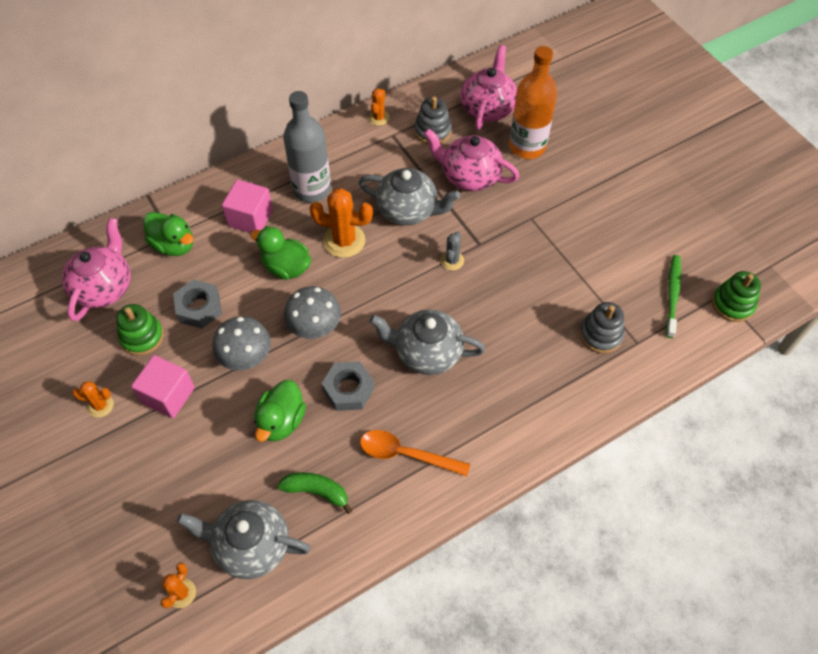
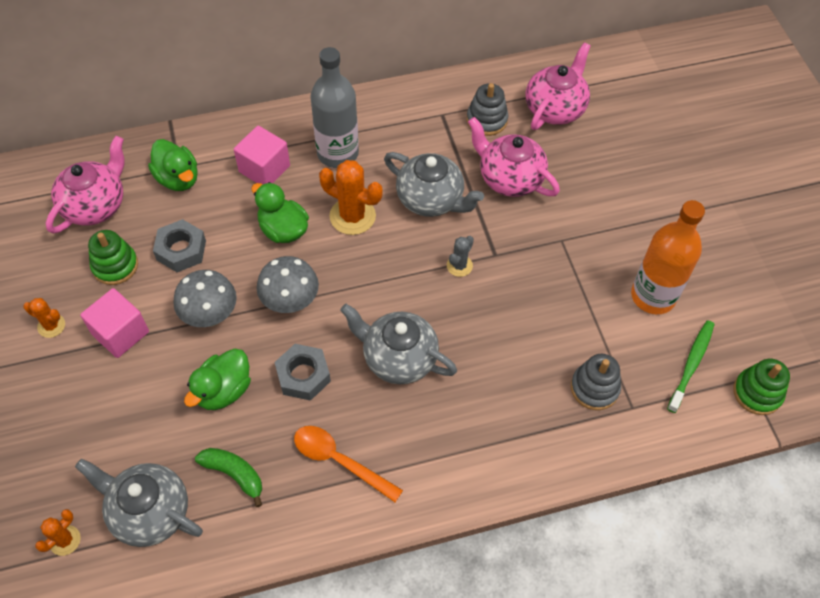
camera: 15 degrees right, 0 degrees up
(379, 118) = (434, 93): orange cactus -> none
(527, 146) = (584, 160): orange bottle -> orange bottle (653, 296)

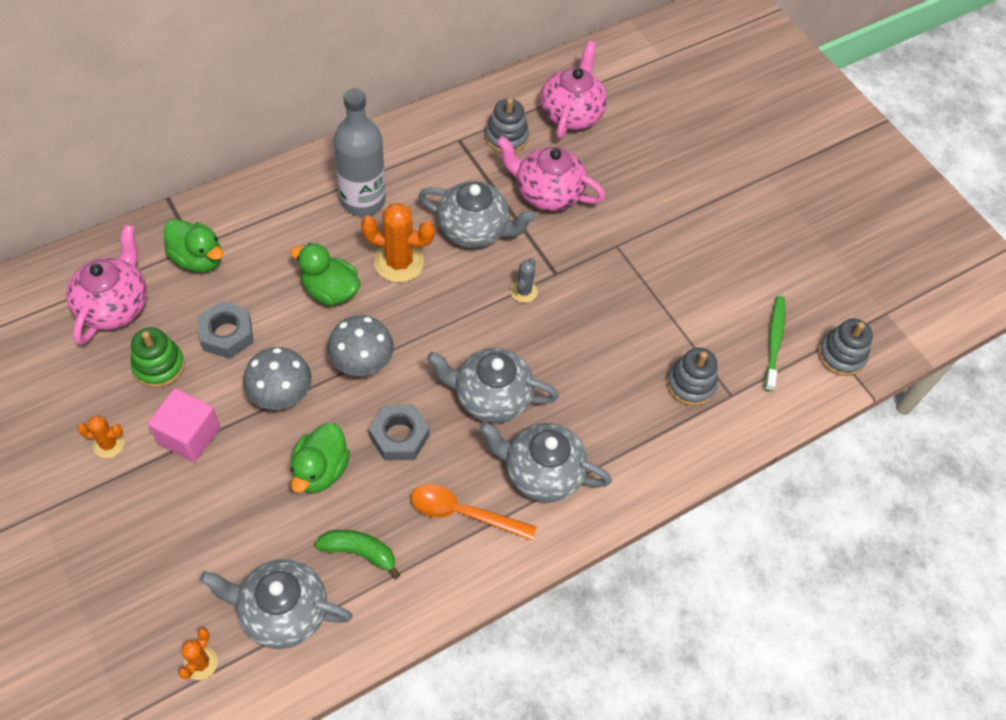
camera: 20 degrees left, 0 degrees up
(264, 169) = (289, 231): pink cube -> none
(424, 440) = (541, 472): none -> grey teapot
(653, 296) = (720, 283): orange bottle -> none
(757, 393) = (841, 355): green stacking toy -> grey stacking toy

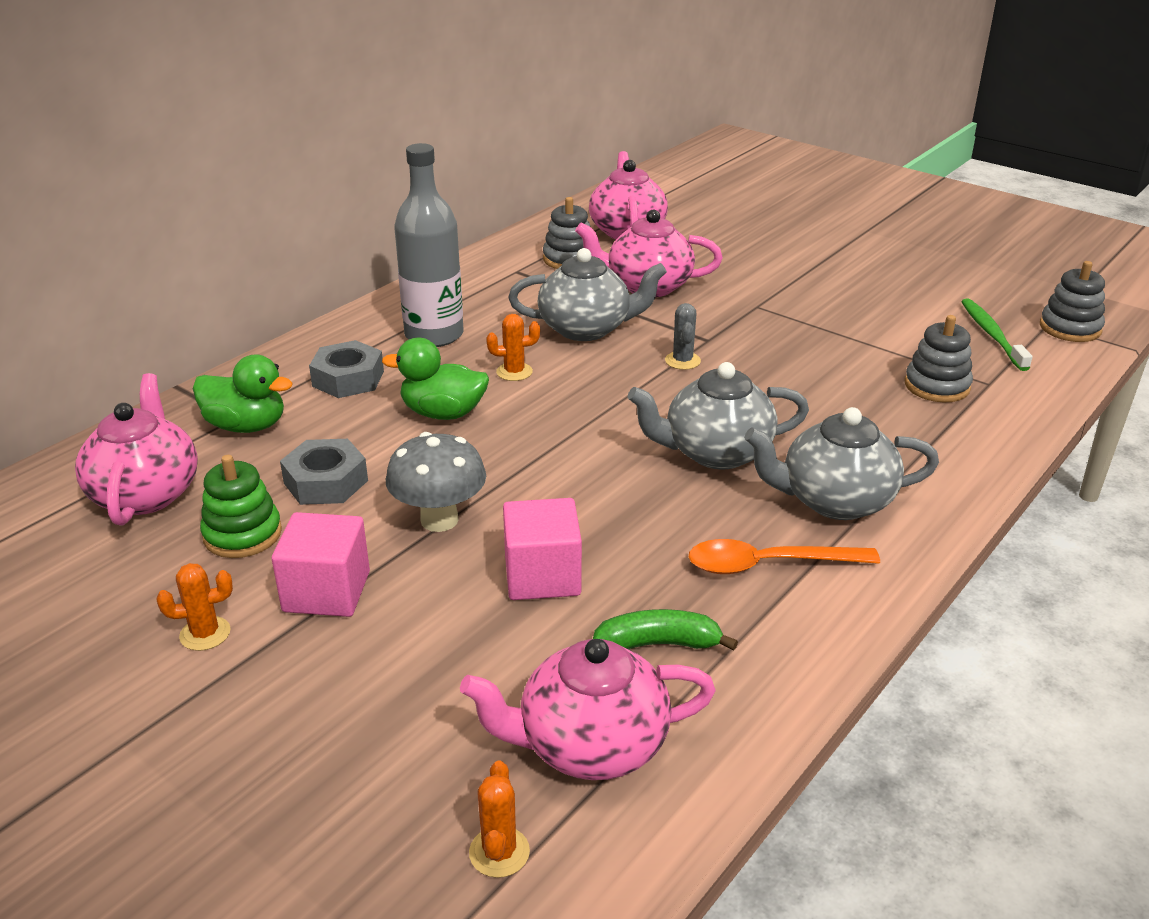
camera: 15 degrees left, 25 degrees down
(282, 612) = (590, 745): grey teapot -> pink teapot
(320, 470) = (542, 576): green duck -> pink cube
(362, 365) = (529, 465): grey mushroom -> none
(399, 262) = (514, 372): orange cactus -> orange cactus, size x0.55
(399, 436) = (626, 516): grey nut -> grey nut (348, 379)

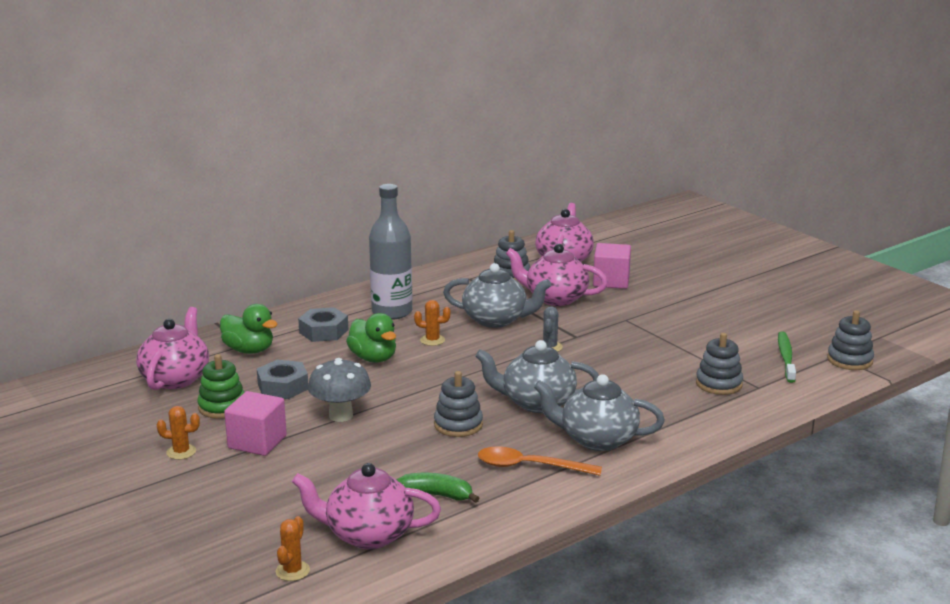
camera: 15 degrees right, 10 degrees down
(443, 413) = (373, 358): green duck -> green duck turned 150 degrees counterclockwise
(542, 576) = (387, 452): pink cube -> pink cube (611, 281)
(624, 508) = (458, 425): none -> grey stacking toy

